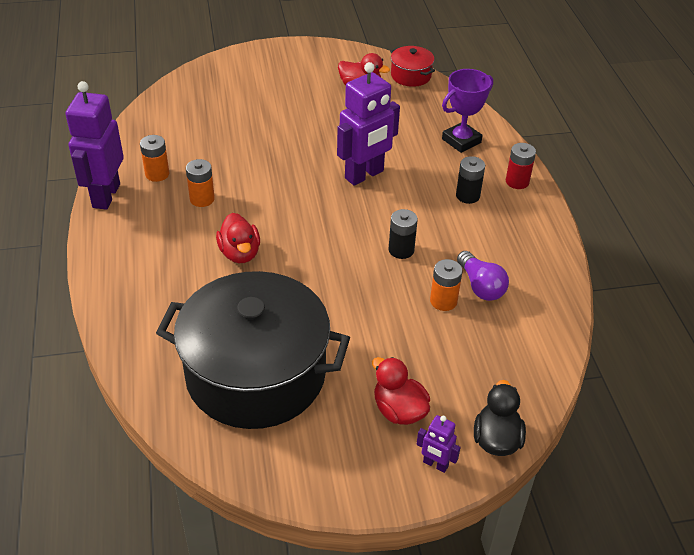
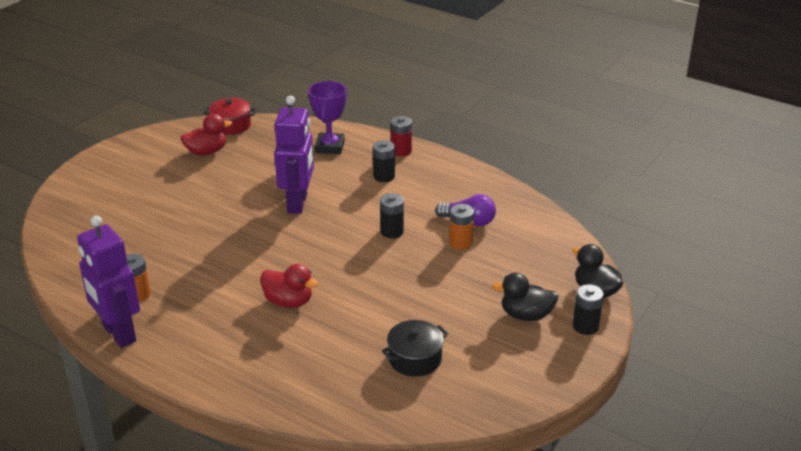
camera: 45 degrees left, 10 degrees down
(202, 199) = (203, 288): orange battery -> none
(256, 374) = (415, 359): black pot -> black pot, size x0.42
(399, 410) = (526, 315): red duck -> black duck
(435, 464) = (585, 326): purple robot -> black battery

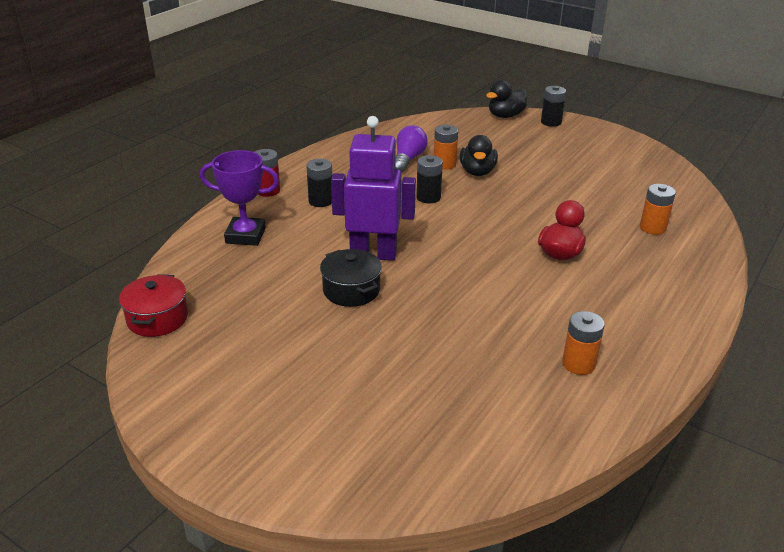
camera: 90 degrees left, 0 degrees up
(118, 334) = (658, 370): purple robot -> none
(206, 152) = (231, 336): red duck -> none
(331, 370) = (652, 228): none -> orange battery
(415, 359) = (619, 189): black pot -> black pot (351, 290)
(526, 315) = (544, 142): black duck -> black duck (477, 172)

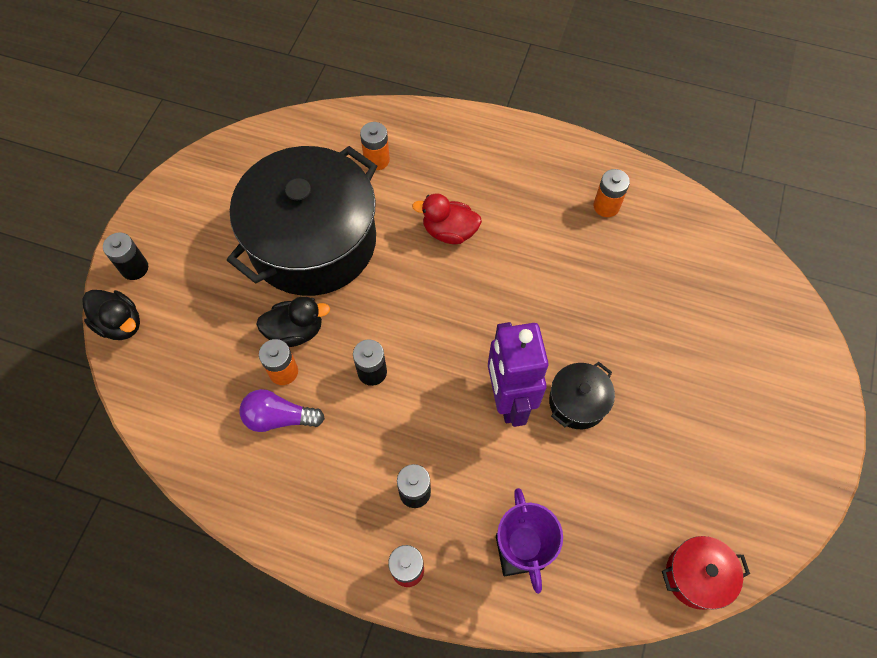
camera: 105 degrees left, 30 degrees up
(561, 187) = (313, 242): none -> black pot

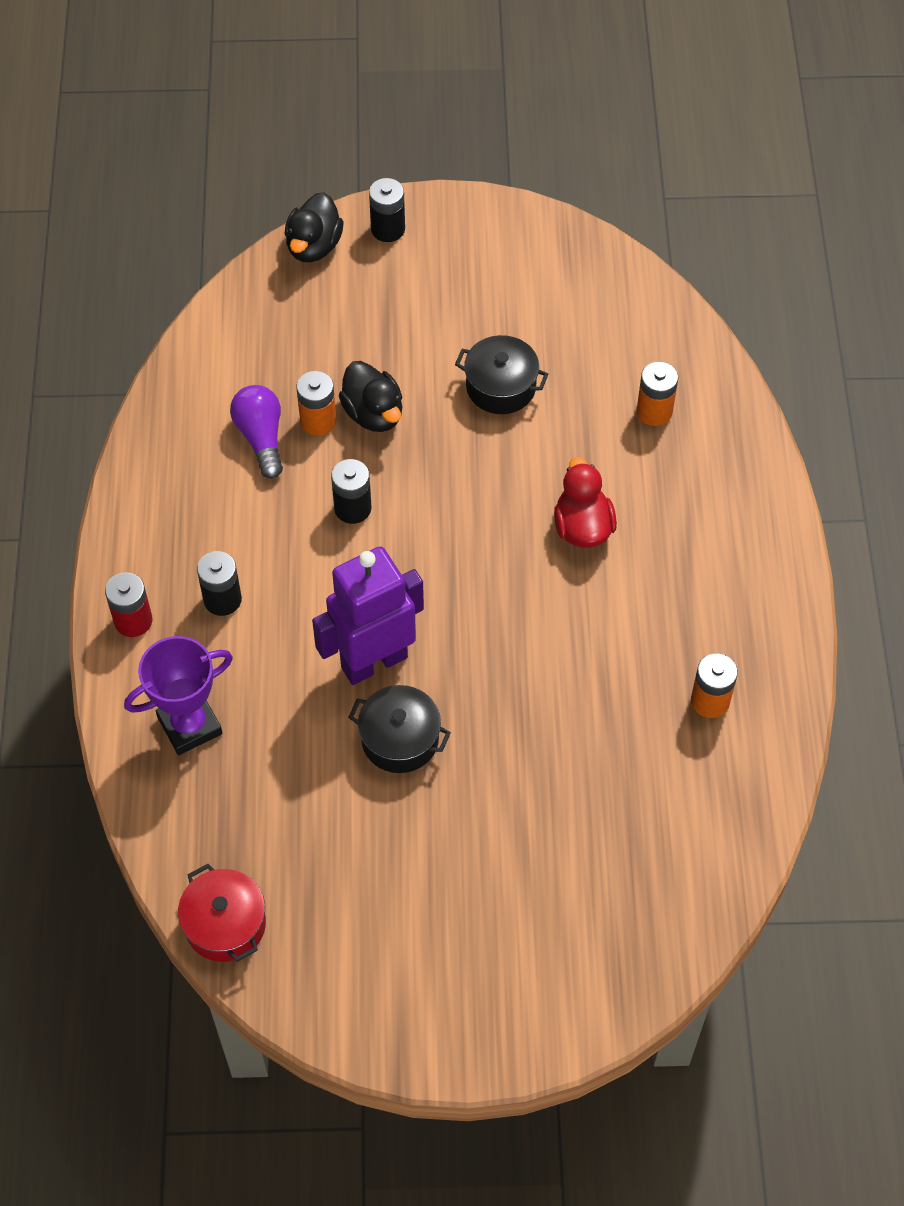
camera: 70 degrees right, 5 degrees down
(313, 242) = (501, 387): black pot -> black pot, size x0.42

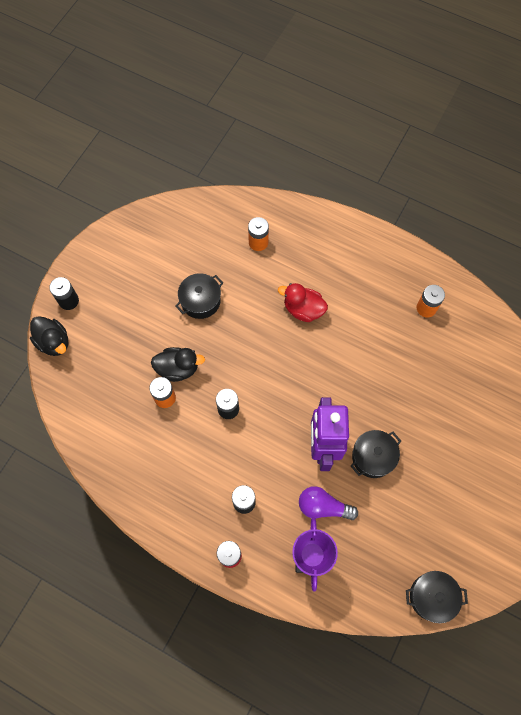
camera: 60 degrees left, 10 degrees up
(225, 924) = (432, 597): red pot -> black pot
(261, 437) = (157, 431): purple light bulb -> purple light bulb (323, 507)

